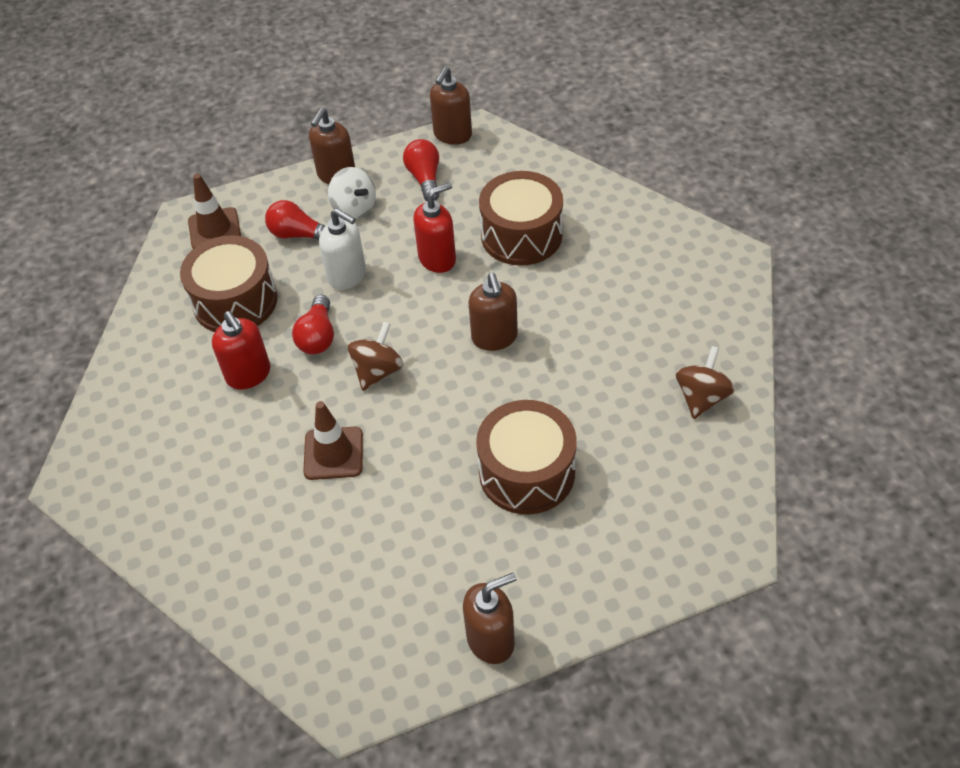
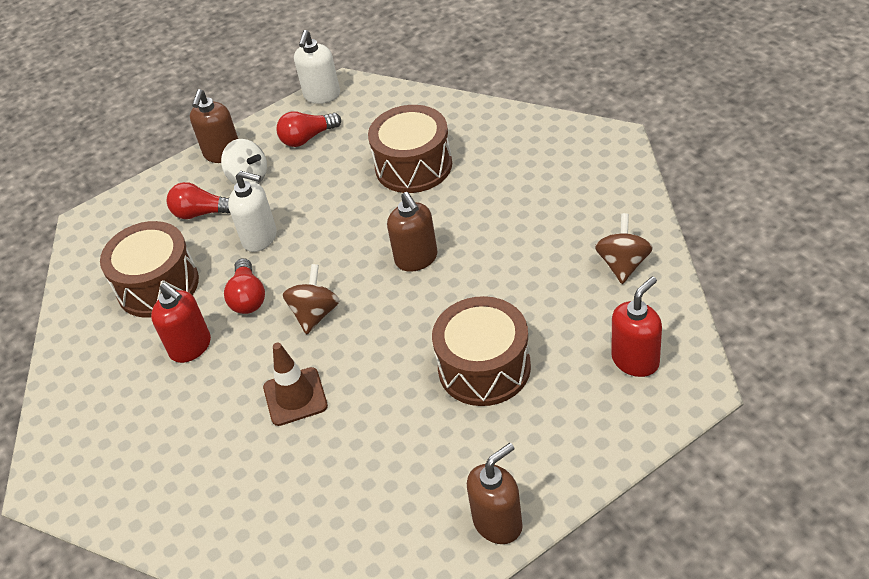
camera: 10 degrees left, 5 degrees down
(214, 229) = (118, 227): brown traffic cone -> none
(425, 178) = (307, 138): red light bulb -> red light bulb turned 90 degrees counterclockwise
(437, 259) = (341, 204): red soap dispenser -> red soap dispenser (635, 360)
(452, 135) = (322, 95): brown soap dispenser -> white soap dispenser

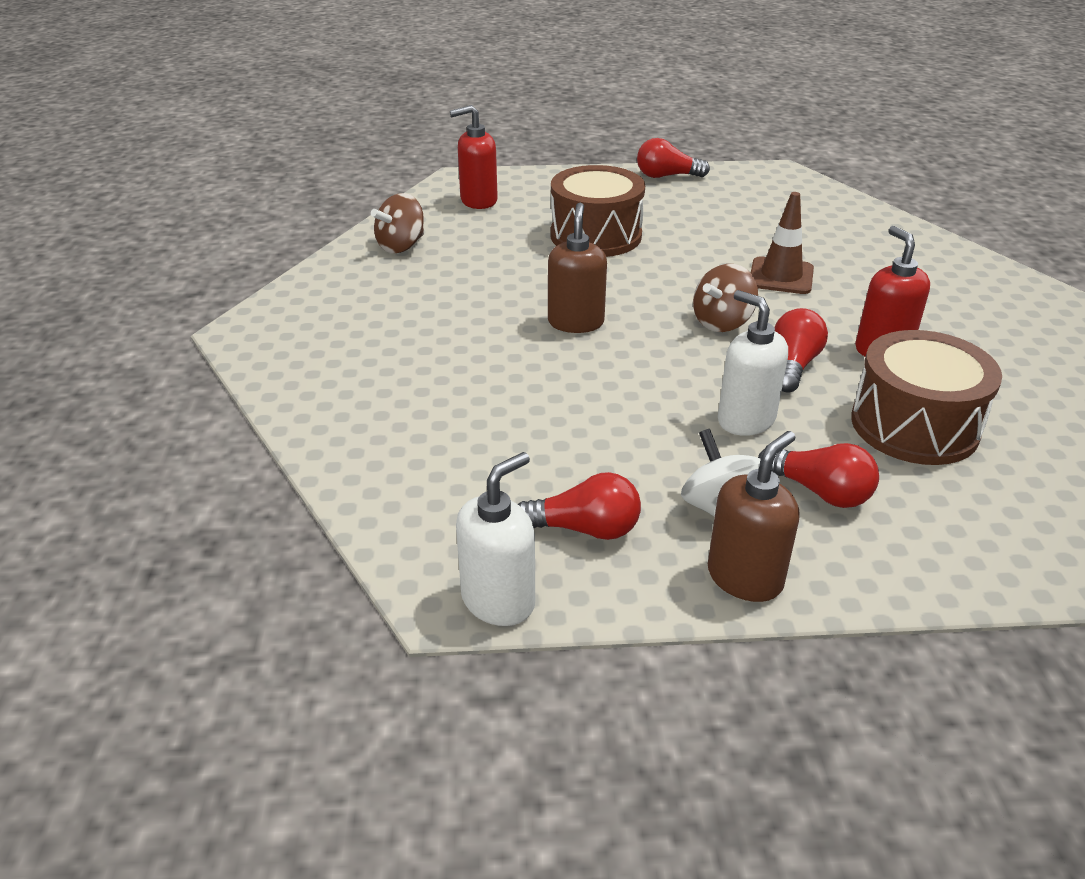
camera: 155 degrees left, 10 degrees down
(413, 166) = (479, 412): brown drum -> none
(498, 523) = (666, 176): brown soap dispenser -> red light bulb

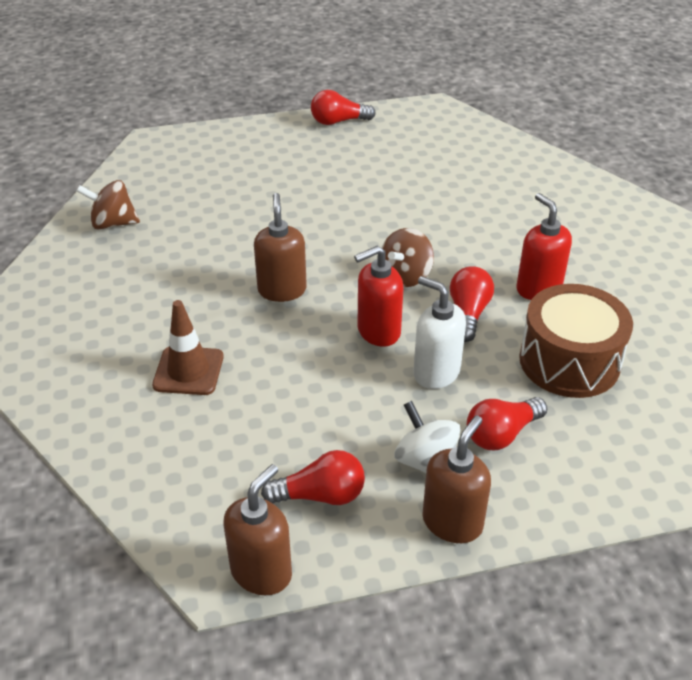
camera: 10 degrees left, 5 degrees up
(401, 246) = (113, 223): brown spinning top -> brown spinning top turned 60 degrees clockwise
(478, 201) = (174, 165): red soap dispenser -> red soap dispenser (378, 331)
(498, 600) = (261, 572): white soap dispenser -> brown soap dispenser
(595, 235) = (285, 194): brown drum -> none
(781, 276) = (449, 222): brown traffic cone -> brown traffic cone (188, 371)
(819, 491) = (501, 434): red light bulb -> red light bulb turned 120 degrees clockwise

